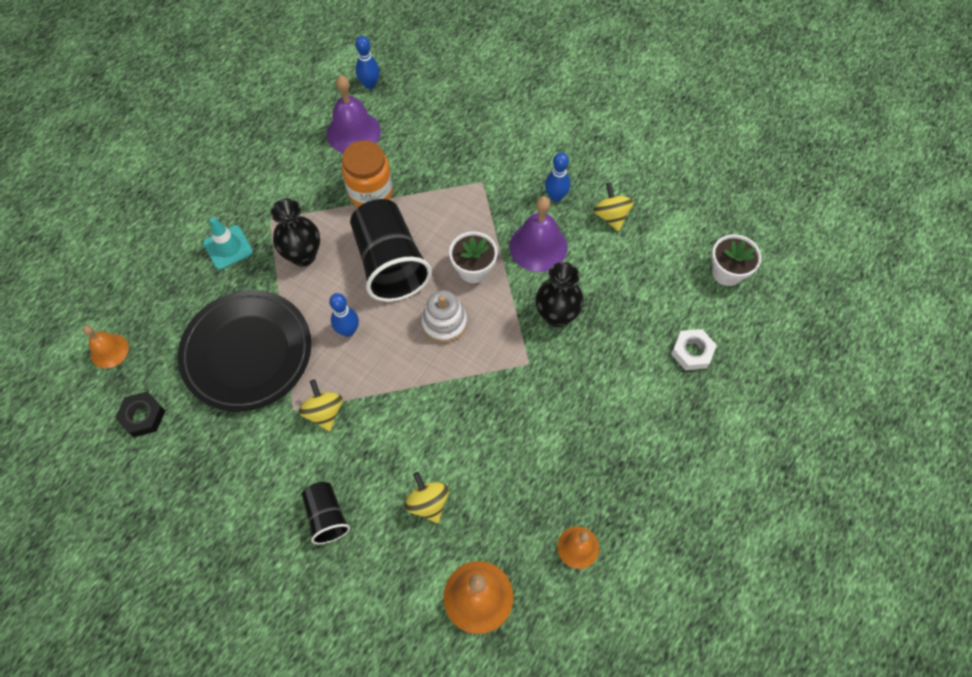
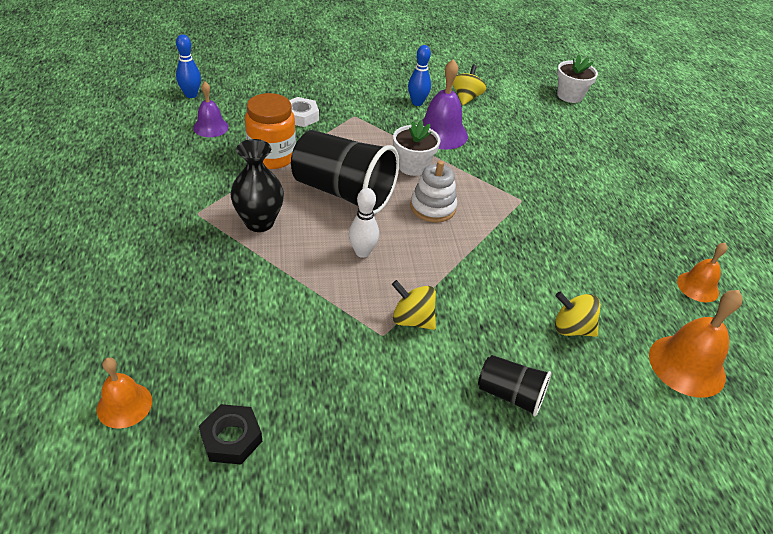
camera: 45 degrees left, 20 degrees down
(228, 247) = (175, 251): turquoise traffic cone -> none
(247, 353) = (287, 318): black plate -> none
(348, 330) = (362, 252): blue bowling pin -> white bowling pin
(353, 132) = (211, 127): purple bell -> purple bell, size x0.61
(556, 315) = (503, 164): black vase -> none
(611, 216) = (466, 98): yellow spinning top -> yellow spinning top turned 75 degrees clockwise
(692, 352) = (606, 142): white nut -> white nut (300, 116)

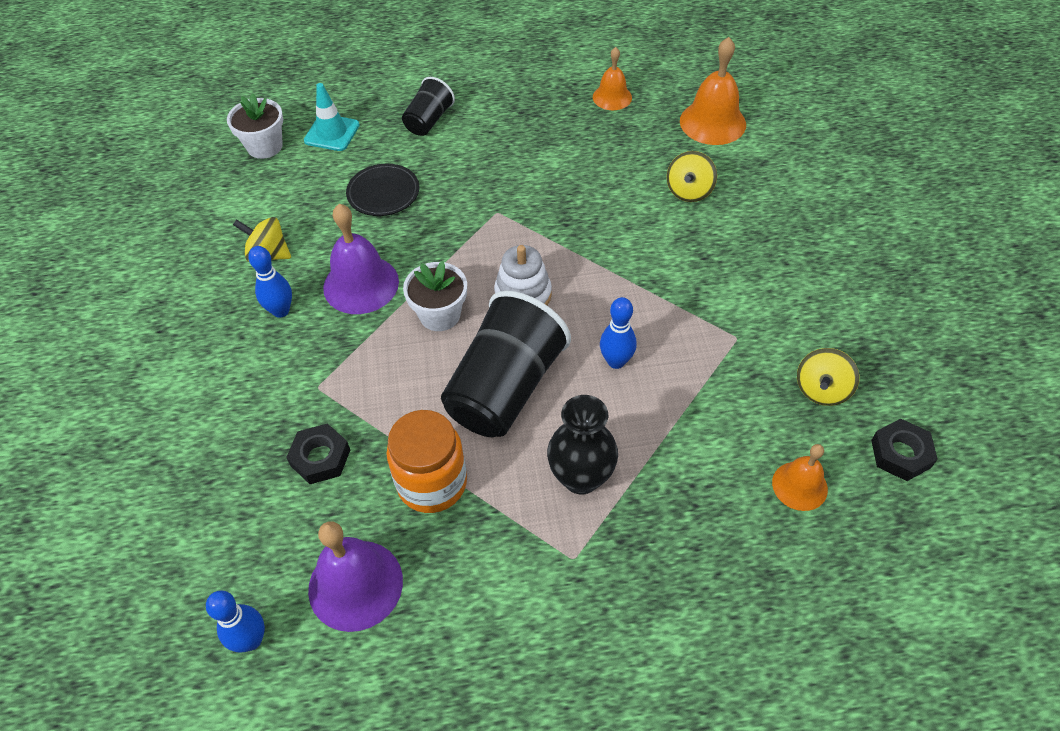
camera: 85 degrees left, 10 degrees up
(124, 405) = (897, 561): orange bell -> orange bell (799, 485)
(211, 127) = (355, 585): purple bell -> purple bell, size x1.63
(300, 116) = (320, 458): white nut -> black nut
(362, 252) = (616, 361): white bowling pin -> blue bowling pin
(412, 319) = (709, 313): yellow spinning top -> yellow spinning top (821, 390)
(510, 394) = (781, 241): black cup -> black cup (428, 120)
(532, 145) = (383, 193): none -> black plate
(592, 123) = (332, 133): none -> turquoise traffic cone

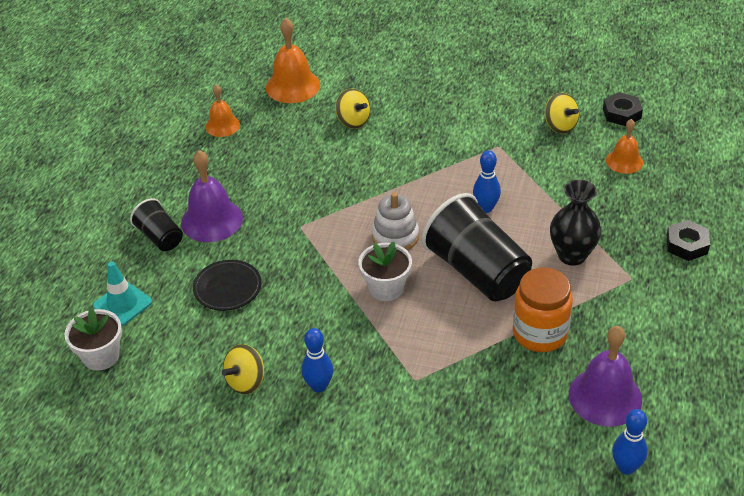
camera: 65 degrees left, 10 degrees down
(320, 458) = (485, 392): black nut -> black nut (686, 244)
(361, 284) = (323, 327): purple bell -> purple bell (212, 220)

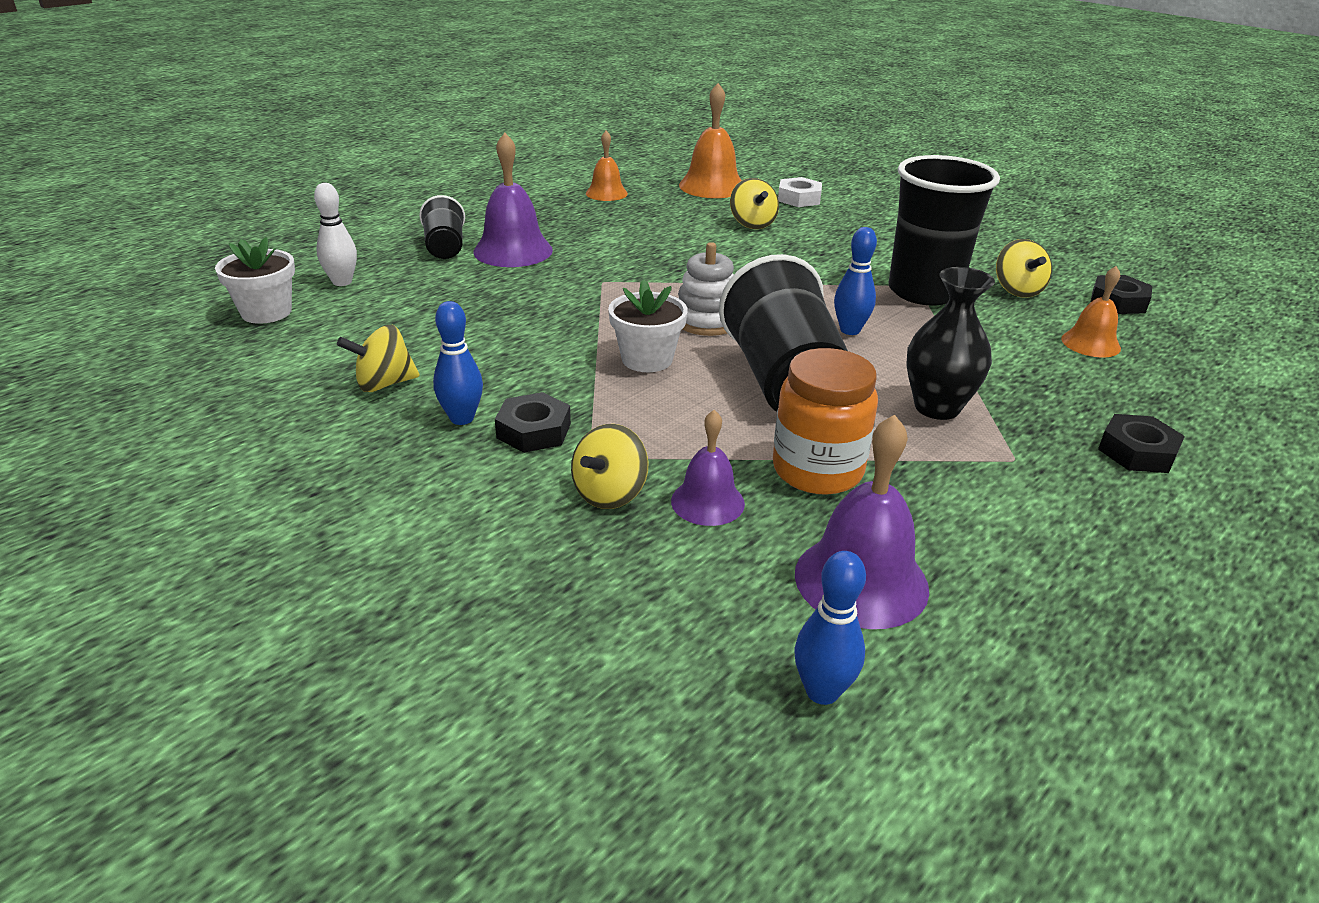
camera: 25 degrees right, 10 degrees down
(122, 304) = (342, 282): turquoise traffic cone -> white bowling pin
(227, 288) = (464, 303): black plate -> none
(364, 77) = (799, 198): none -> white nut
(368, 376) = (533, 431): none -> black nut
(446, 401) = (610, 494): none -> yellow spinning top
(500, 382) = (707, 502): none -> purple bell
(507, 151) = (924, 292): none -> black cup

